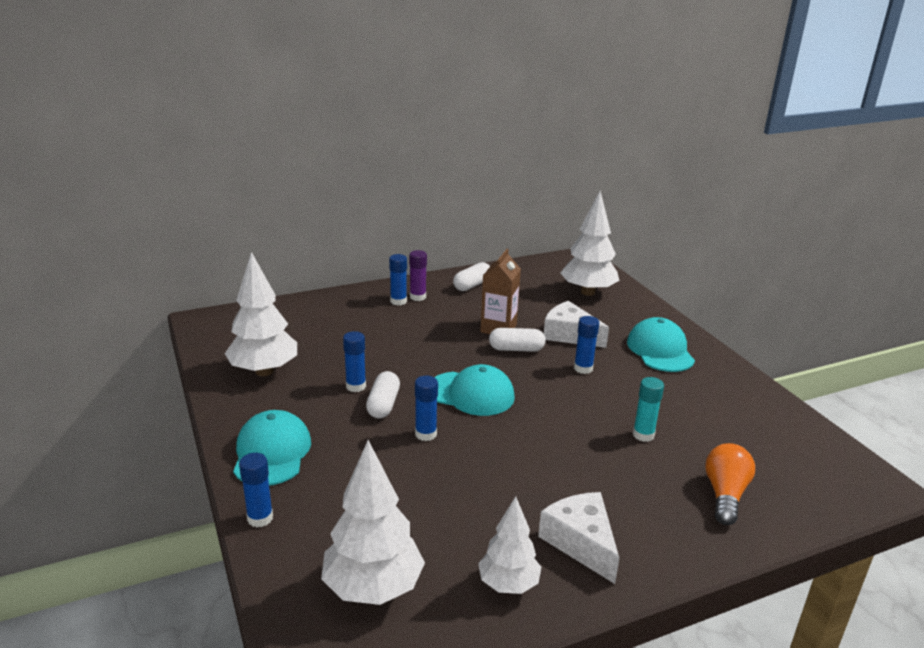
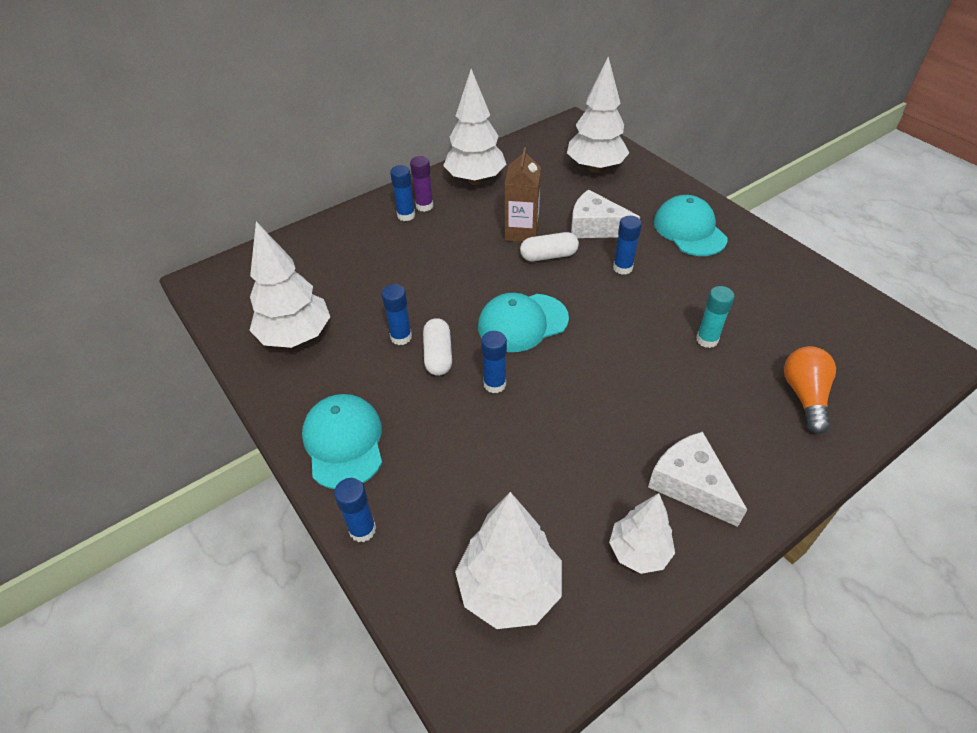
camera: 10 degrees left, 20 degrees up
(471, 394) = (522, 323): turquoise cap -> turquoise cap turned 150 degrees clockwise
(472, 285) = (475, 180): white capsule -> white tree

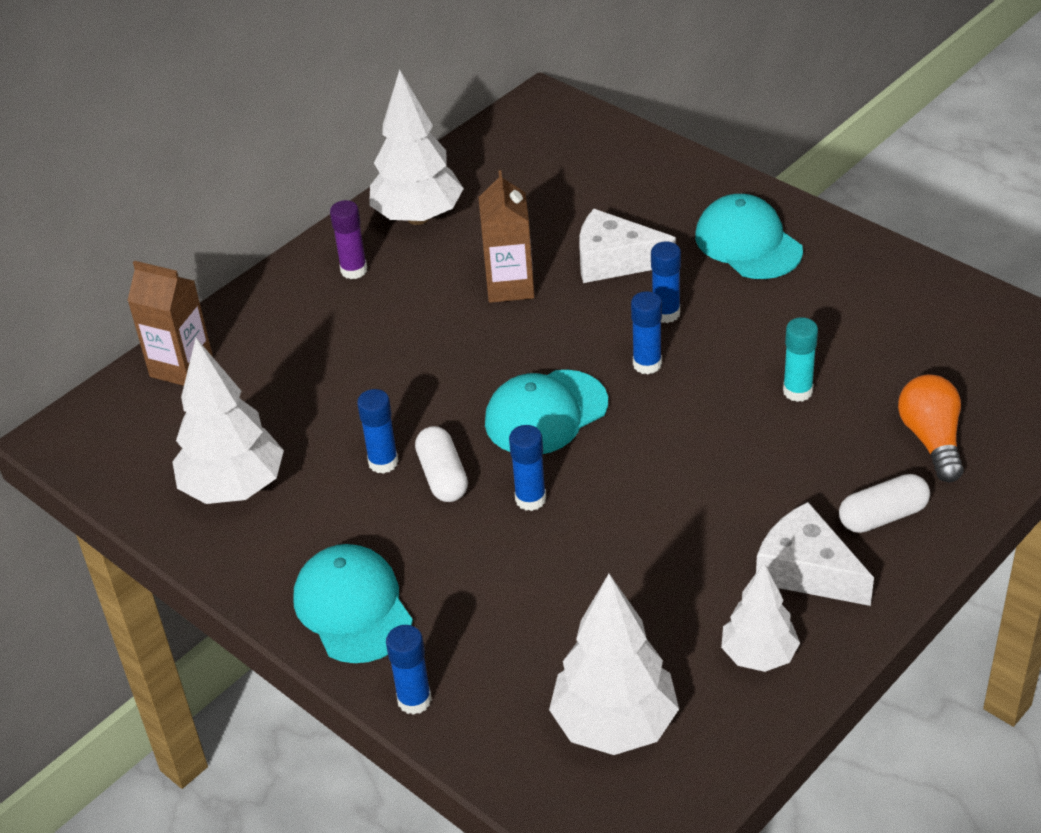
camera: 10 degrees left, 5 degrees down
(295, 249) = (181, 367): none -> brown carton
(406, 215) = (331, 289): blue glue stick -> blue glue stick (647, 364)
(548, 256) = (558, 314): white capsule -> white capsule (882, 516)
(595, 168) = (593, 170): white tree -> none

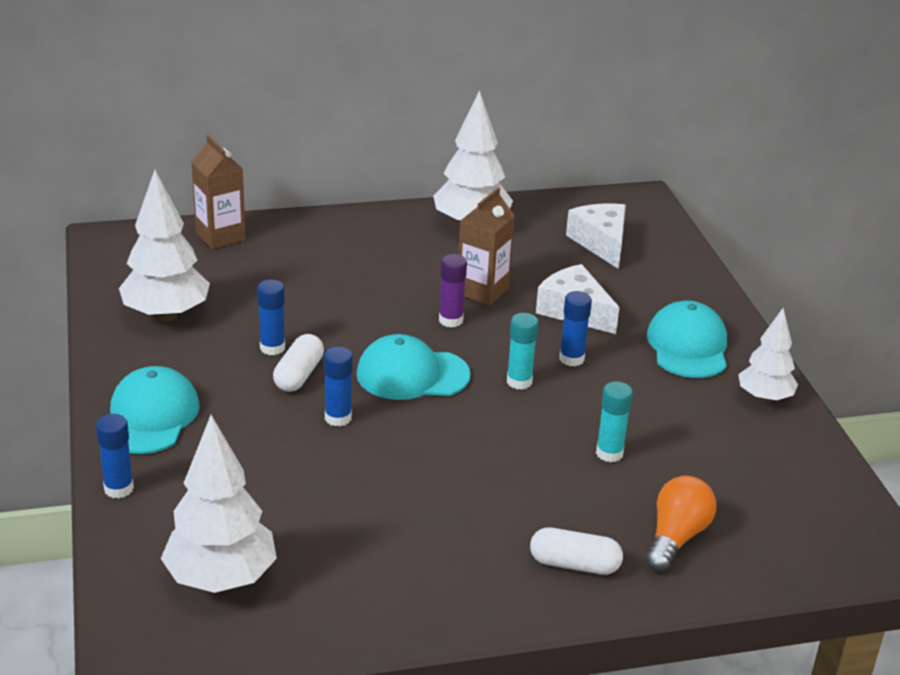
camera: 30 degrees right, 10 degrees down
(354, 270) = (391, 235): purple glue stick -> purple glue stick (451, 320)
(647, 364) = (519, 382): blue glue stick -> turquoise glue stick
(758, 656) = (371, 597): white tree -> white tree (764, 398)
(806, 570) = (473, 566): white cheese -> white cheese (601, 243)

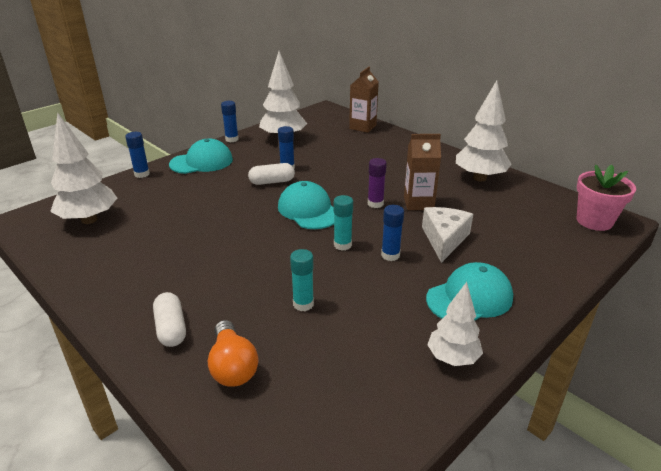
camera: 60 degrees right, 0 degrees up
(338, 418) = (246, 204): blue glue stick -> blue glue stick (232, 139)
(601, 243) = (536, 223): white cheese -> none
(629, 210) = (594, 221): none -> pink flower pot
(676, 538) = (232, 366): orange light bulb -> orange light bulb turned 75 degrees clockwise

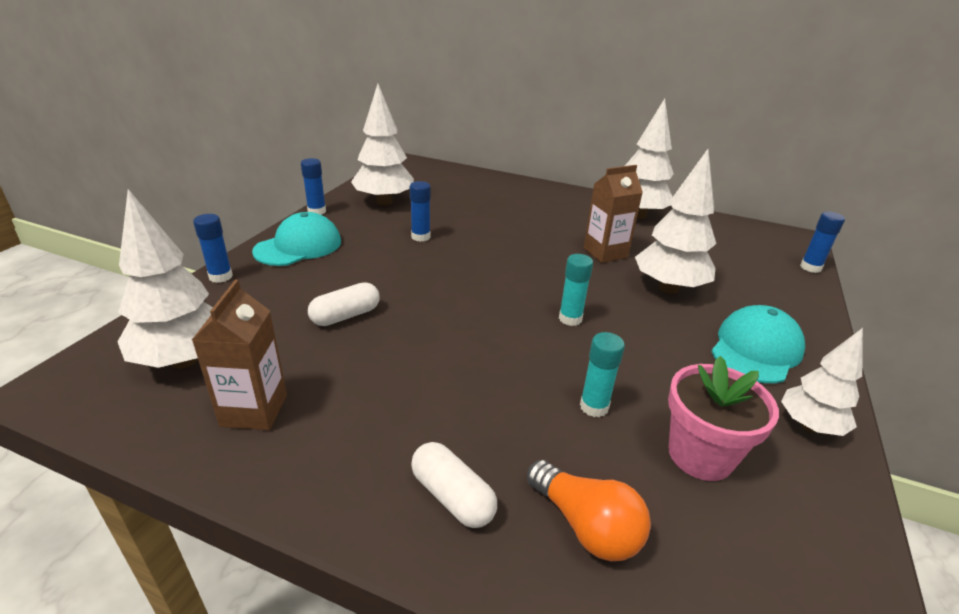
camera: 25 degrees left, 0 degrees up
(272, 182) = (416, 257): white capsule -> white capsule (346, 316)
(309, 210) = (492, 284): turquoise cap -> none
(362, 127) = (467, 177): brown carton -> brown carton (254, 410)
(375, 204) = (561, 262): purple glue stick -> none
(390, 255) = (633, 319): blue glue stick -> blue glue stick (810, 267)
(444, 239) = (668, 288): white cheese -> white tree
(594, 221) = (779, 241): pink flower pot -> pink flower pot (700, 455)

